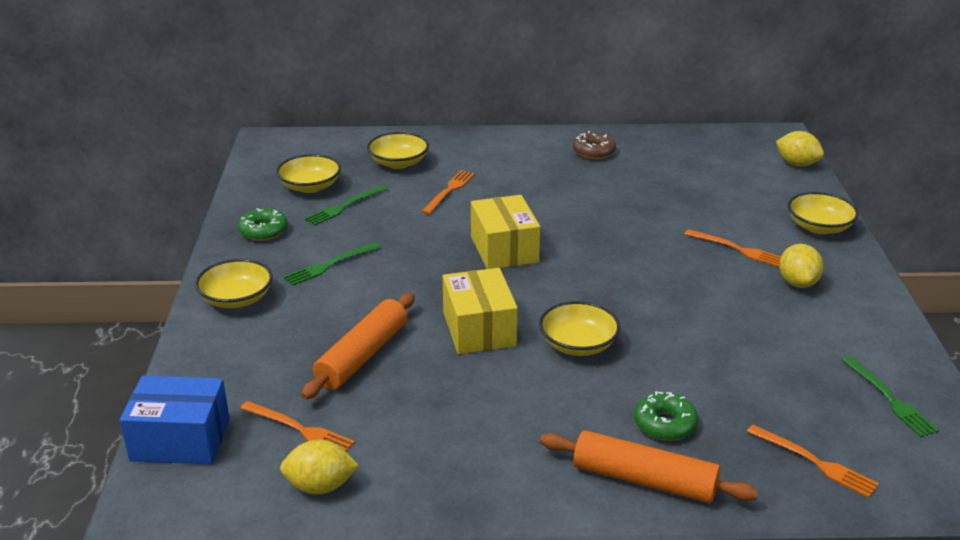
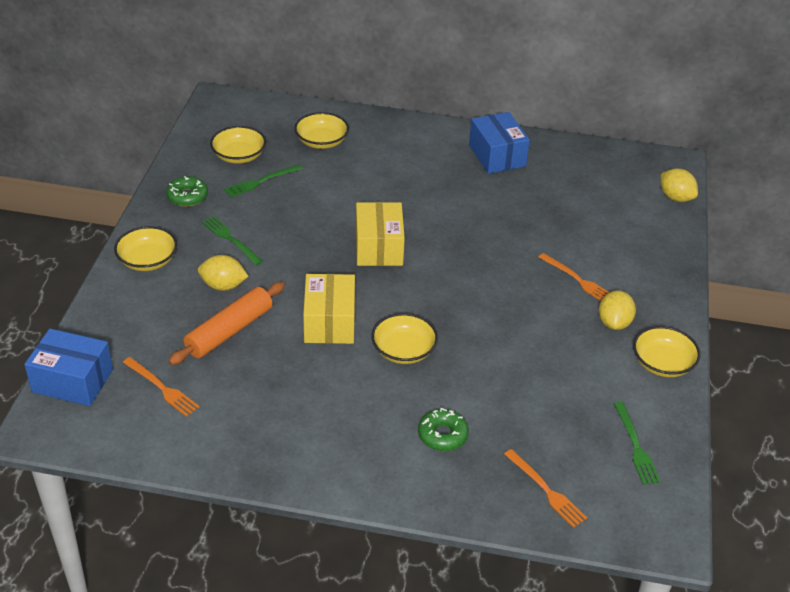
camera: 10 degrees right, 10 degrees up
(320, 486) = (163, 439): yellow lemon -> yellow lemon (223, 286)
(330, 265) = (231, 239): green fork -> green fork turned 75 degrees clockwise
(449, 191) = (354, 179): orange fork -> none
(594, 152) = (497, 155): brown donut -> blue box
(644, 480) = (406, 479): orange rolling pin -> none
(819, 227) = (661, 269): yellow bowl -> yellow bowl (662, 363)

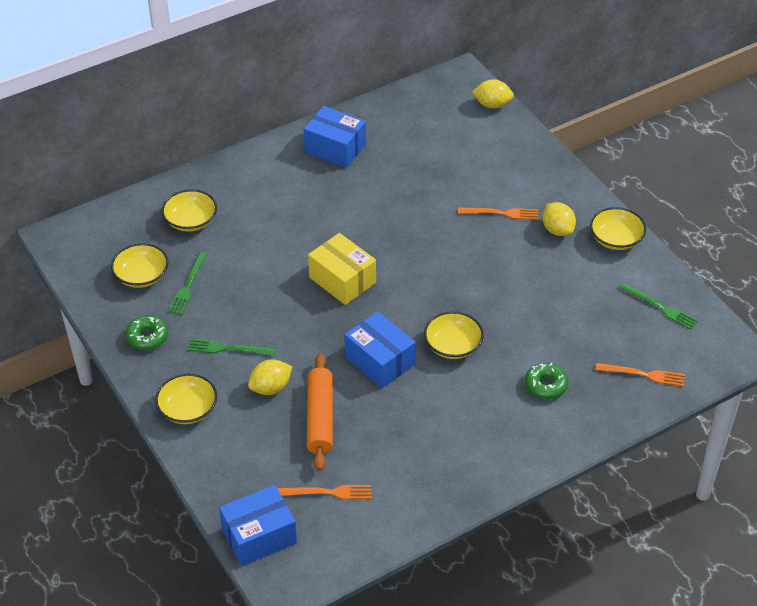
camera: 40 degrees left, 5 degrees up
(329, 322) = (379, 361): yellow box -> blue box

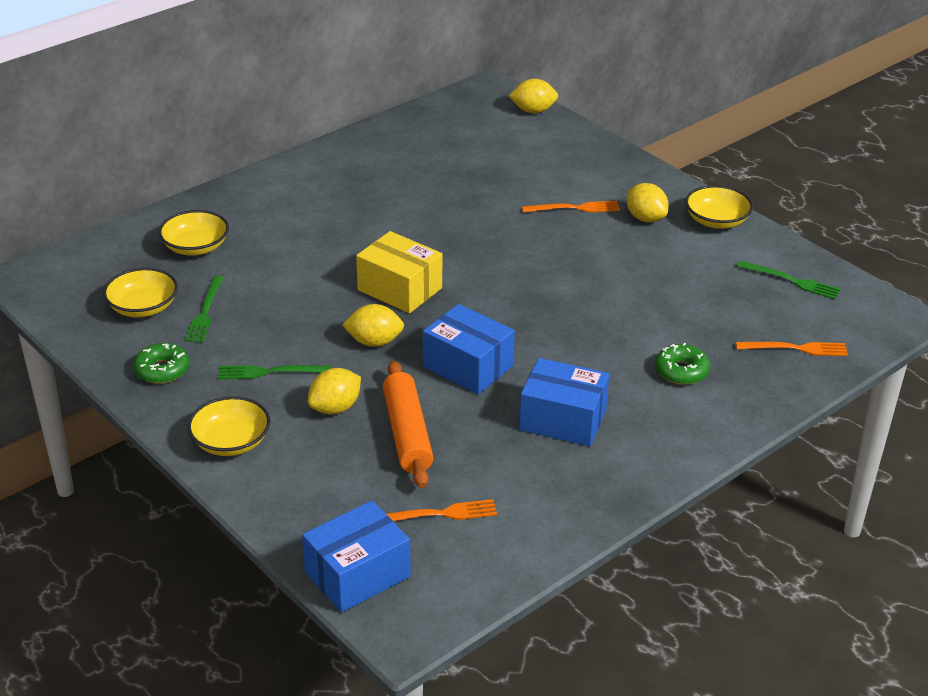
camera: 10 degrees left, 10 degrees down
(312, 329) = (374, 342): none -> yellow lemon
(335, 148) = (359, 164): blue box -> blue box (563, 420)
(453, 345) = (555, 342): yellow bowl -> none

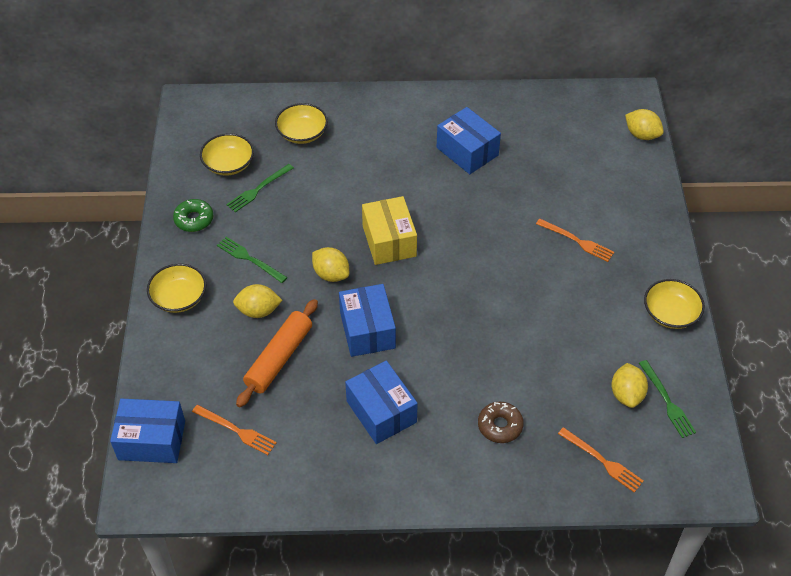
camera: 40 degrees right, 15 degrees up
(388, 189) = (467, 151): none -> blue box
(645, 218) = (619, 280): yellow lemon -> yellow lemon (626, 394)
(681, 371) = (500, 426): green donut -> brown donut

